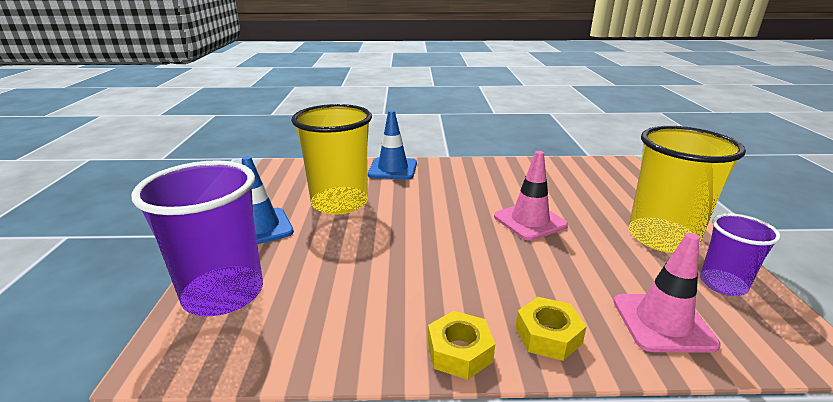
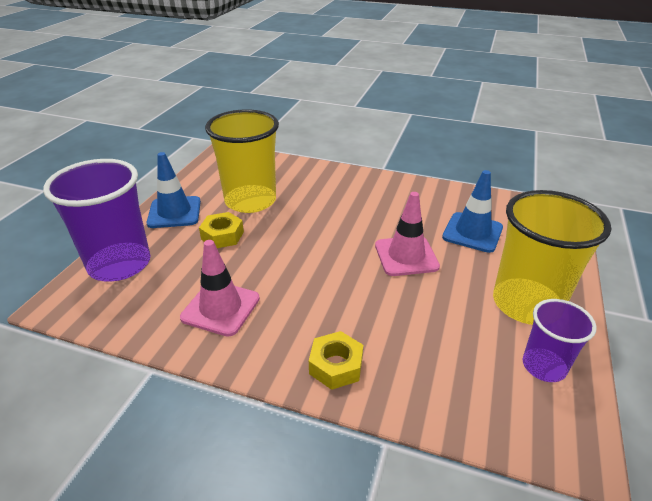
camera: 20 degrees right, 10 degrees up
(393, 169) = (318, 174): blue traffic cone -> blue traffic cone (472, 232)
(459, 352) = (256, 358): yellow nut -> yellow nut (222, 235)
(662, 322) = (447, 384): pink traffic cone -> pink traffic cone (220, 308)

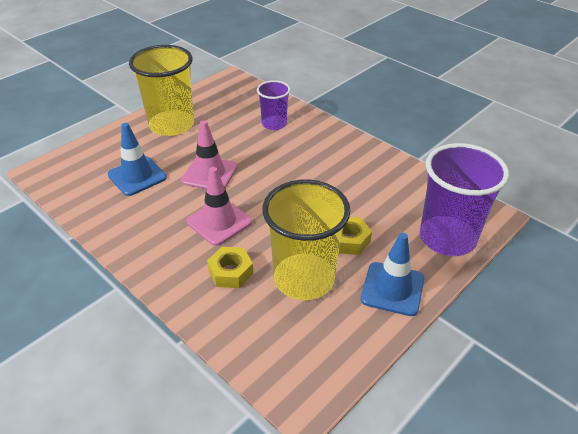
camera: 155 degrees left, 5 degrees up
(220, 308) = (368, 177): pink traffic cone -> pink traffic cone (219, 222)
(336, 366) = (311, 129): yellow nut -> yellow nut (230, 272)
(544, 366) = (204, 101): purple cup -> purple cup (274, 124)

